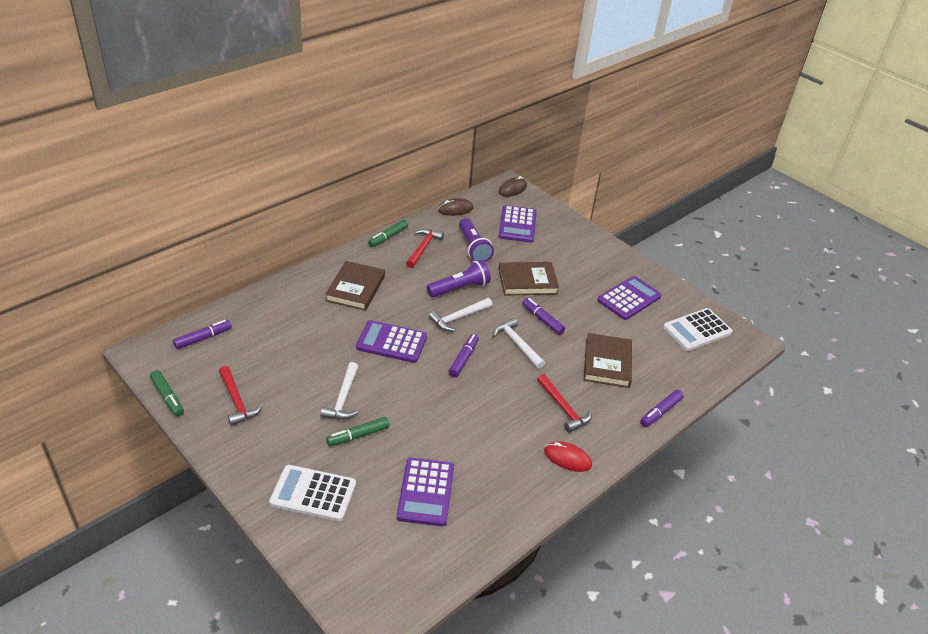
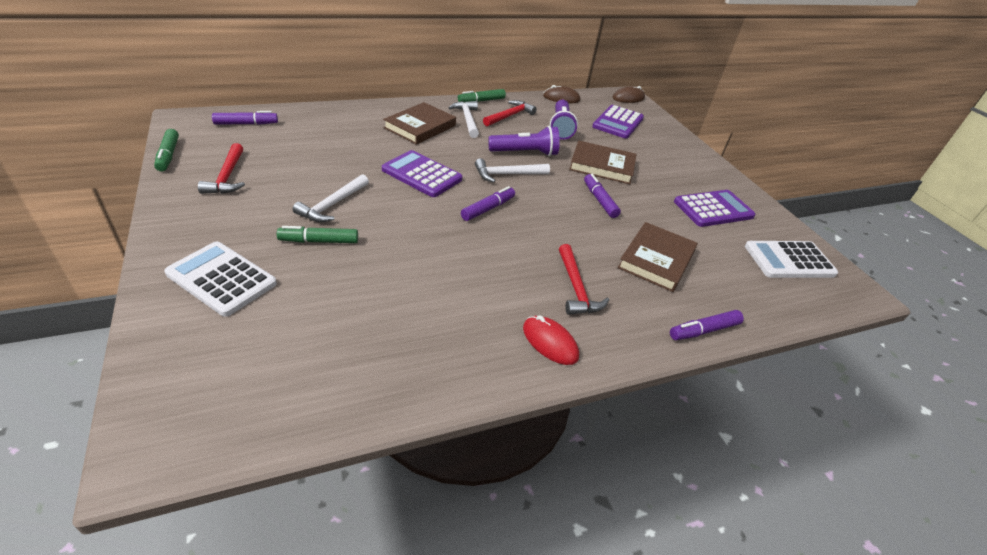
camera: 20 degrees right, 0 degrees up
(425, 492) = (347, 320): purple calculator -> none
(517, 344) = (557, 213): white hammer -> white hammer (467, 120)

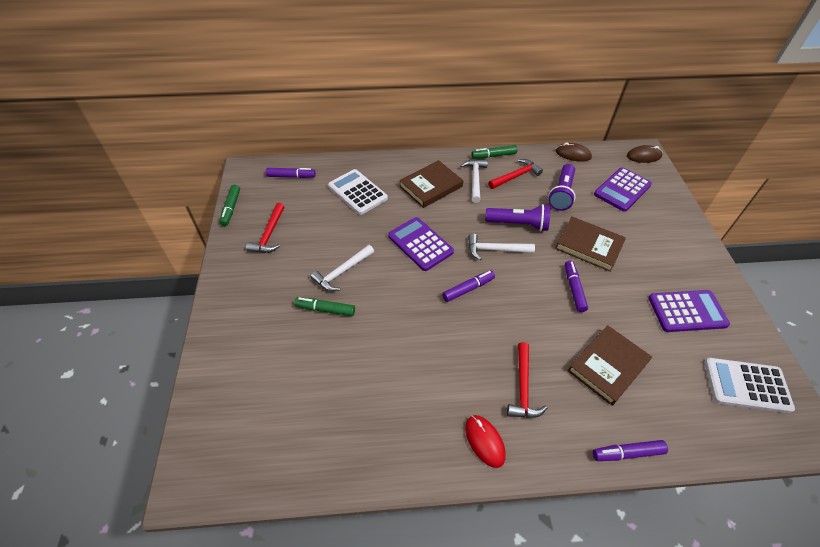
camera: 20 degrees right, 10 degrees up
(222, 279) = (251, 338): white calculator -> white calculator (357, 192)

